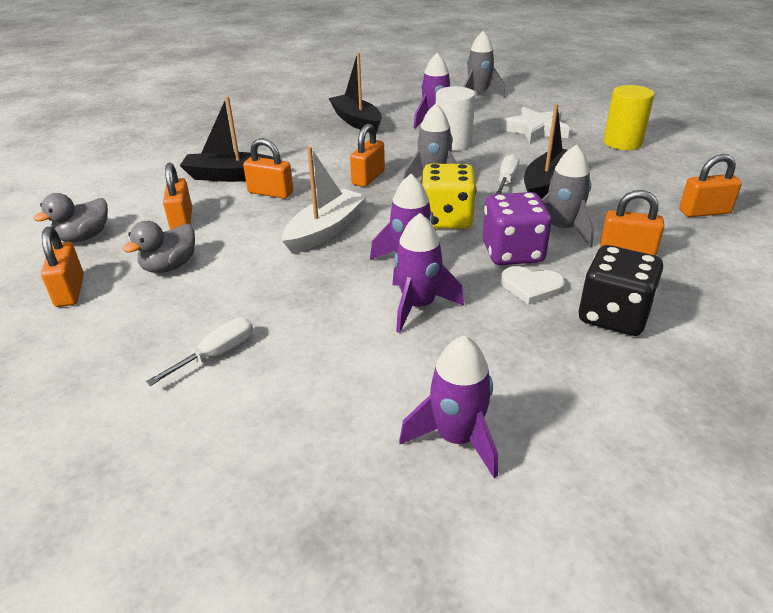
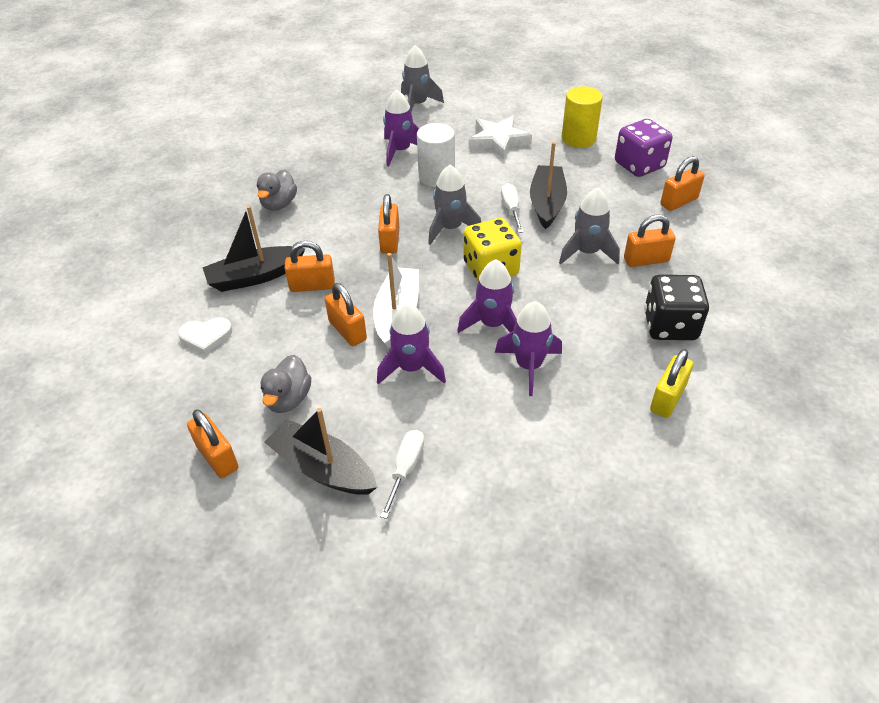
camera: 25 degrees left, 10 degrees up
(84, 237) = (172, 395): grey duck -> grey duck (279, 204)
(182, 221) = (254, 345): orange padlock -> orange padlock (347, 330)
(356, 121) = (325, 171): black boat -> black boat (322, 468)
(456, 438) = (630, 468): purple rocket -> purple rocket (411, 368)
(512, 253) = (565, 288): purple dice -> purple dice (639, 165)
(531, 287) = (599, 318): white heart -> white heart (206, 336)
(558, 384) = (667, 398): none -> yellow padlock

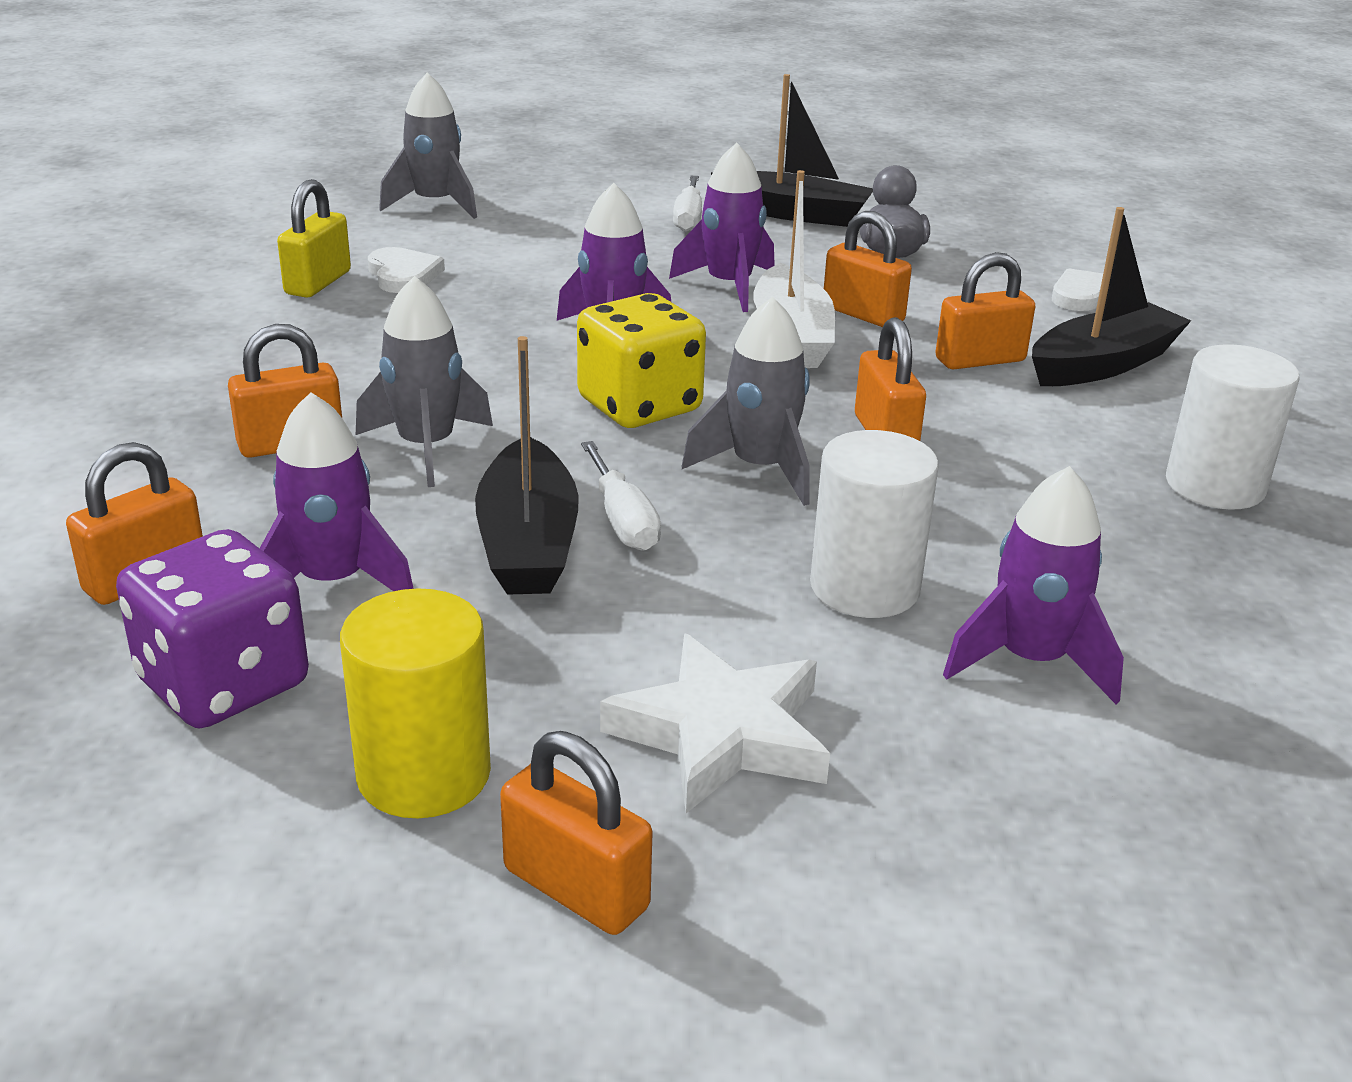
camera: 165 degrees right, 15 degrees down
(217, 457) = (933, 213): orange padlock -> orange padlock (576, 889)
(279, 204) = (1215, 486): grey duck -> white cylinder
(417, 105) = (1123, 883): grey rocket -> grey rocket (435, 204)
(529, 366) = (540, 298): purple rocket -> purple rocket (333, 582)
(614, 403) = (403, 275): none -> white heart
(670, 326) = (279, 354): black dice -> none

